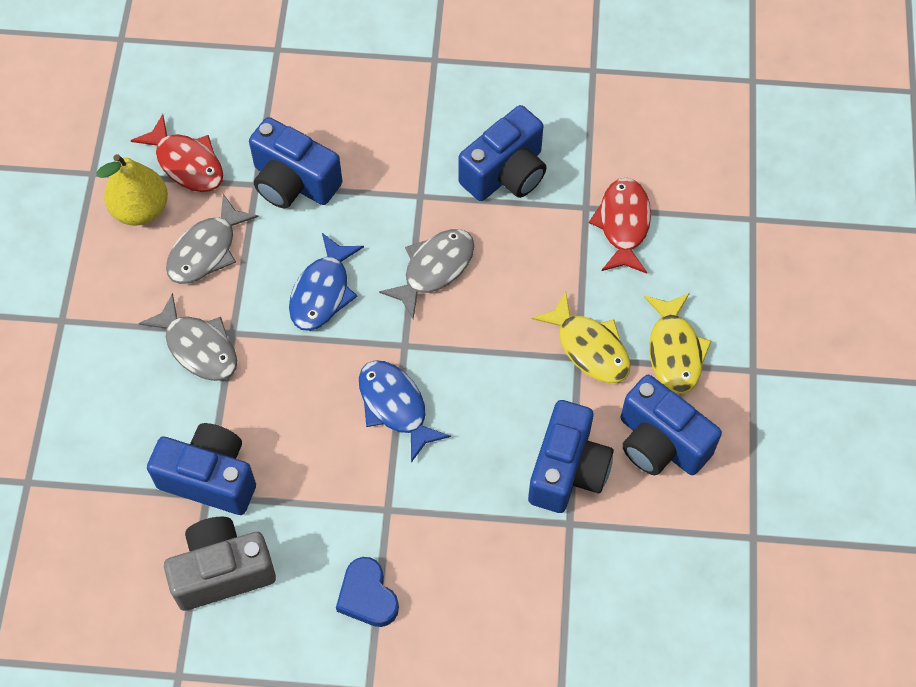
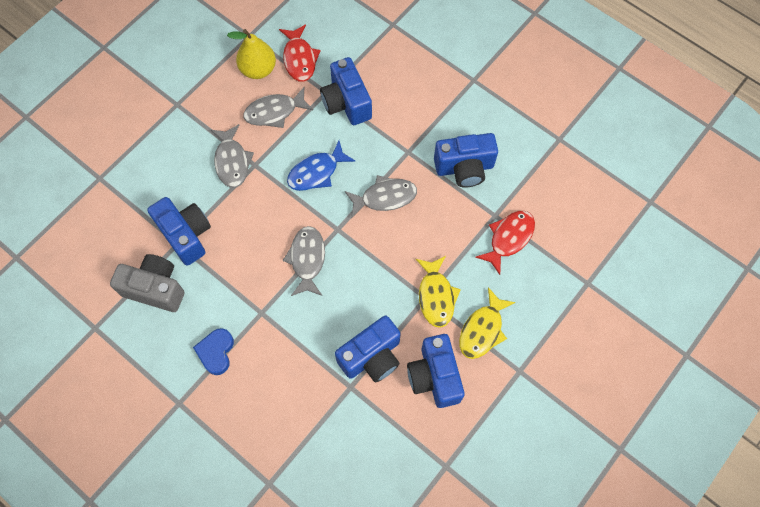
camera: 35 degrees right, 5 degrees up
(395, 406) = (307, 259): blue fish -> grey fish

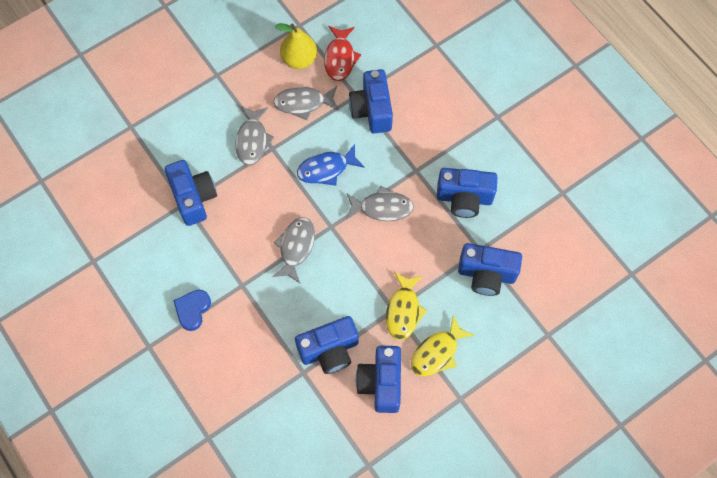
camera: 15 degrees right, 0 degrees up
(155, 288) = (154, 239): grey camera -> none
(509, 238) = (486, 274): red fish -> blue camera

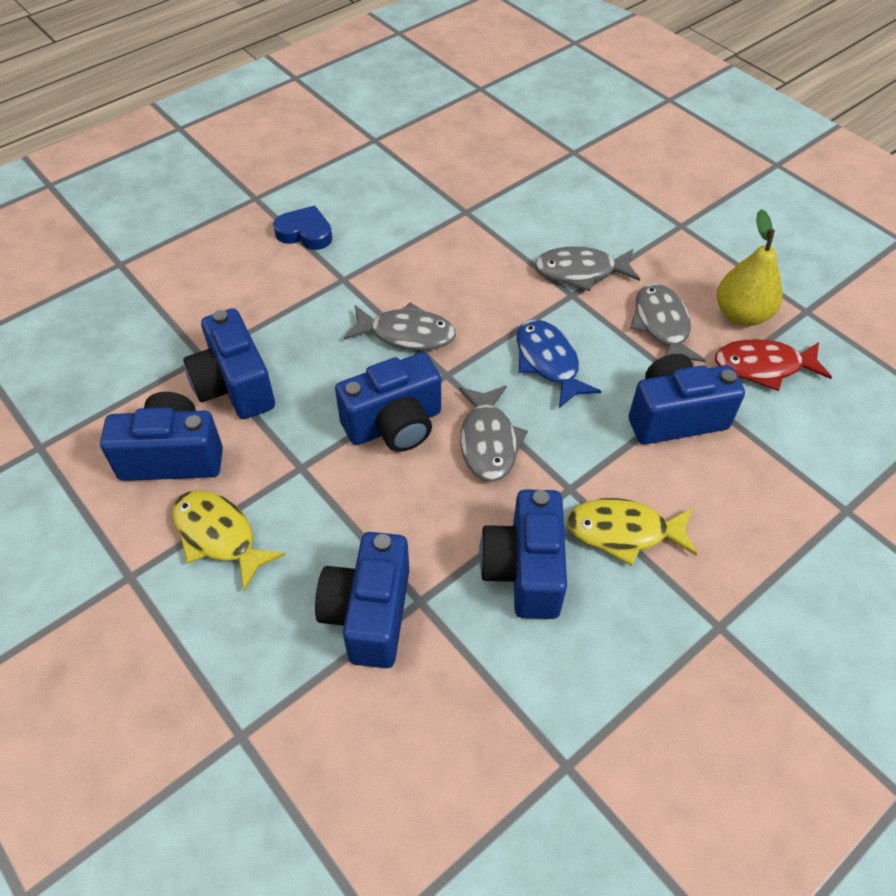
camera: 85 degrees right, 15 degrees down
(194, 198) = (475, 219): blue camera -> blue camera (394, 425)
(403, 310) = (298, 481): yellow fish -> yellow fish (623, 532)

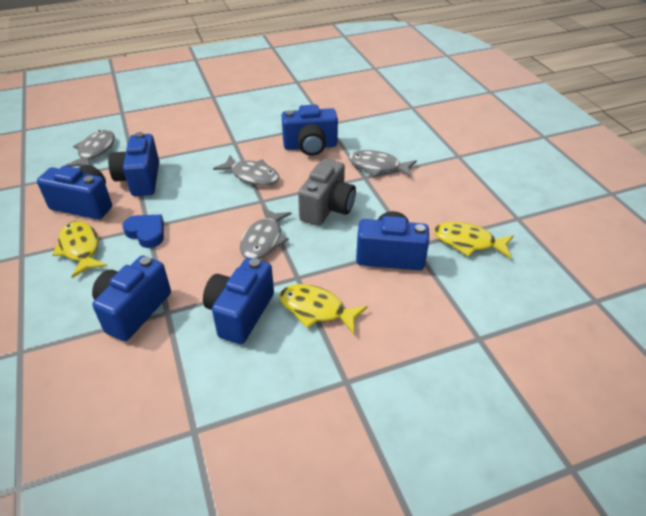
camera: 20 degrees right, 10 degrees down
(305, 233) = (228, 117): blue heart -> blue heart (146, 233)
(394, 425) = (214, 218): blue camera -> blue camera (310, 146)
(548, 362) = (327, 208): blue fish -> grey camera
(662, 325) = (412, 205): grey fish -> grey fish (95, 151)
(741, 315) = (470, 211): yellow pear -> none
(763, 367) = (468, 242): red fish -> yellow fish

